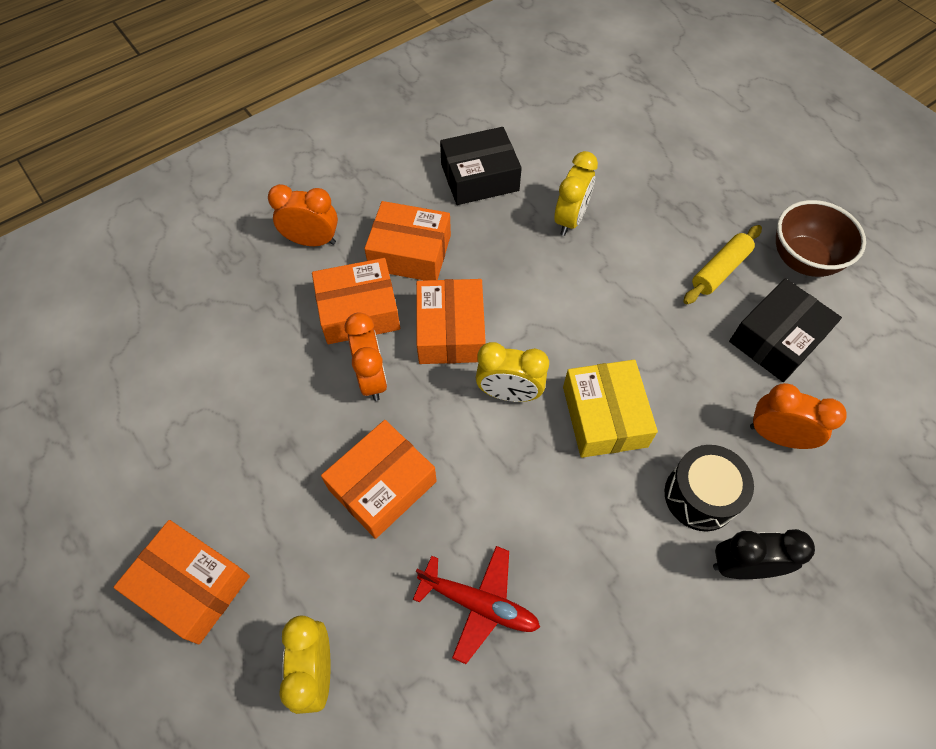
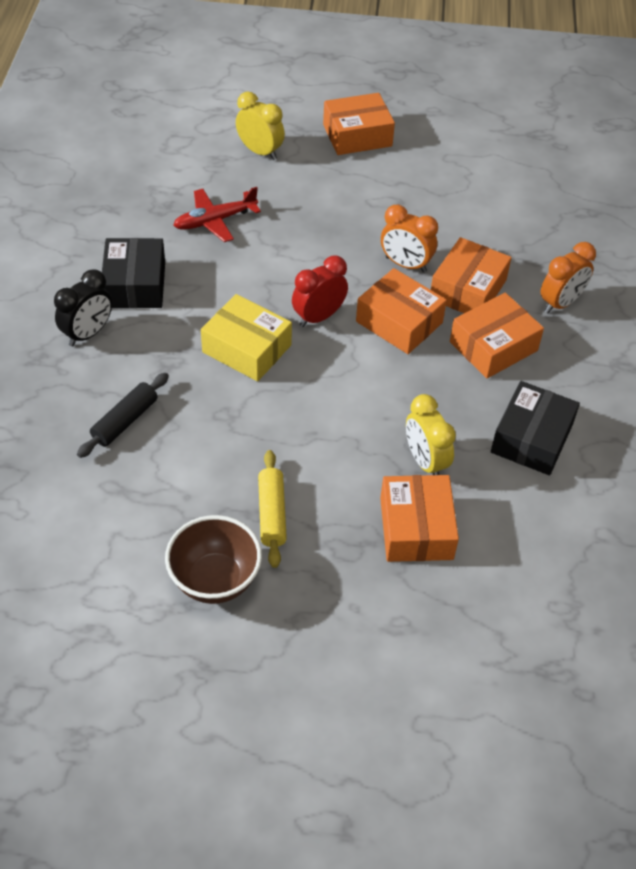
camera: 130 degrees right, 10 degrees down
(382, 485) = (327, 227): orange box -> orange box (416, 528)
(509, 393) = (318, 317): yellow clock -> red clock
(700, 496) = (144, 350): black drum -> none
(777, 339) = (180, 491): black box -> black box (135, 284)
(777, 436) = (125, 421): orange clock -> black rolling pin

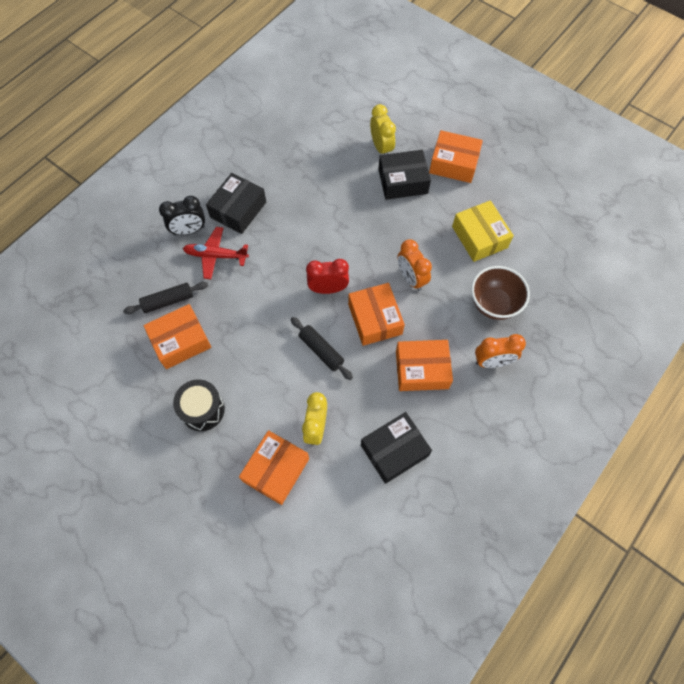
camera: 35 degrees right, 15 degrees up
(215, 220) = (317, 186): red plane -> red plane (216, 256)
(215, 580) = (142, 434): brown bowl -> brown bowl (493, 304)
(247, 348) = (269, 288): yellow box -> yellow box (479, 237)
(271, 513) = (202, 409): yellow rolling pin -> black drum
(314, 175) = (403, 181): none -> black box
(364, 382) = (321, 350): none -> black rolling pin
(468, 289) = (437, 318): orange box -> orange box (180, 341)

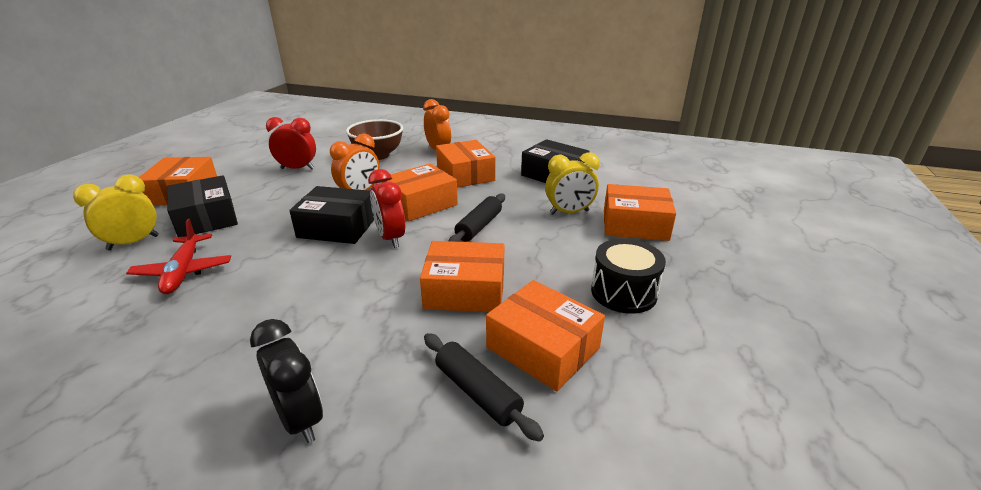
camera: 110 degrees left, 35 degrees down
(216, 256) = (358, 357): red plane -> red plane (184, 271)
(238, 209) = (245, 359): black box -> black box (337, 227)
(247, 318) = (465, 290): none -> orange box
(479, 237) = (297, 169): yellow box -> red clock

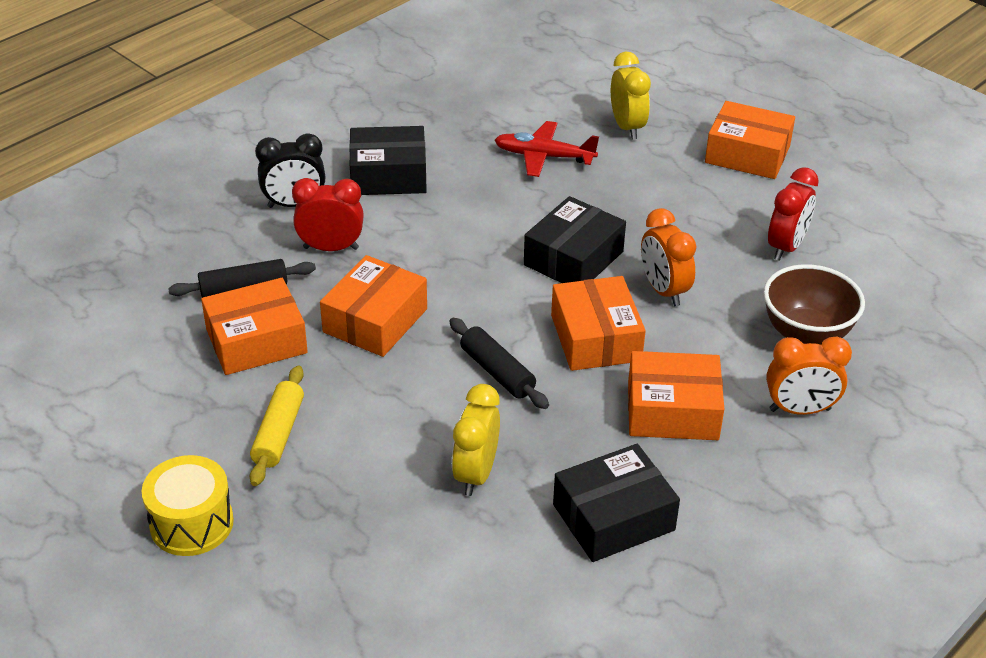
camera: 115 degrees right, 10 degrees up
(206, 218) = (659, 170): black box -> black box (388, 175)
(390, 238) = (518, 293): red clock -> red clock (331, 248)
(623, 292) = (279, 433): black drum -> yellow rolling pin
(635, 224) = (396, 526): orange box -> none
(740, 298) = (191, 523): none -> yellow drum

